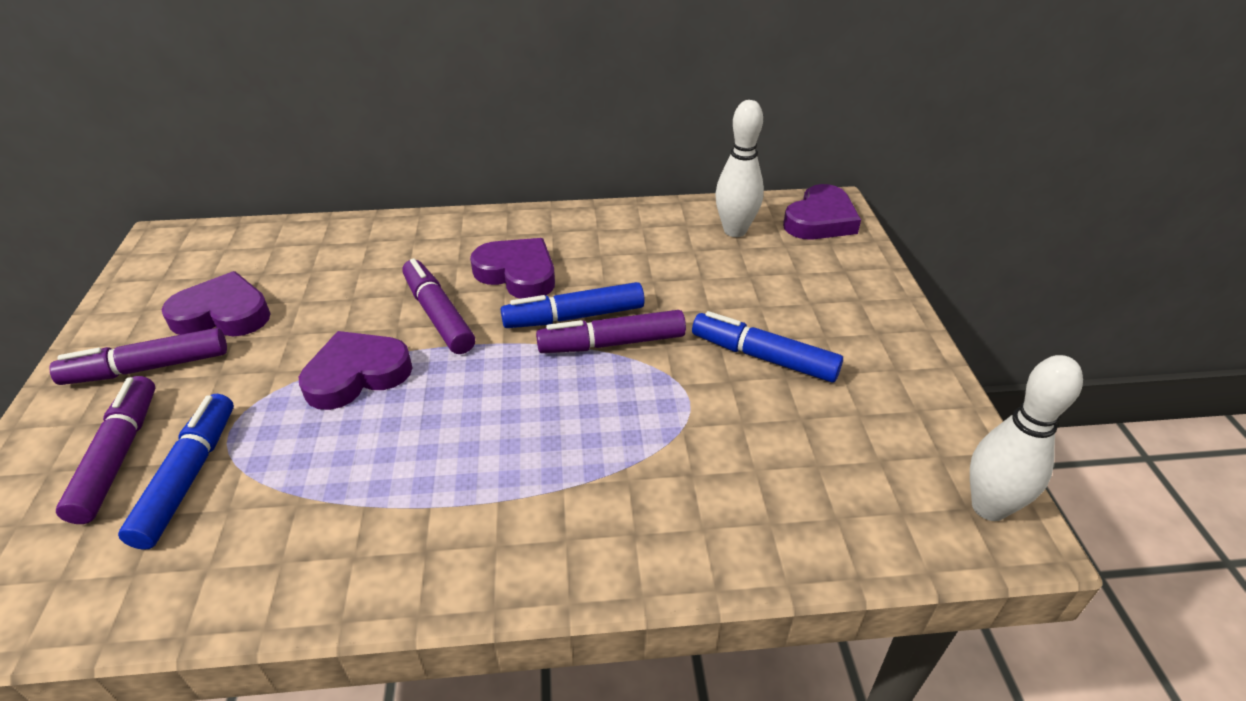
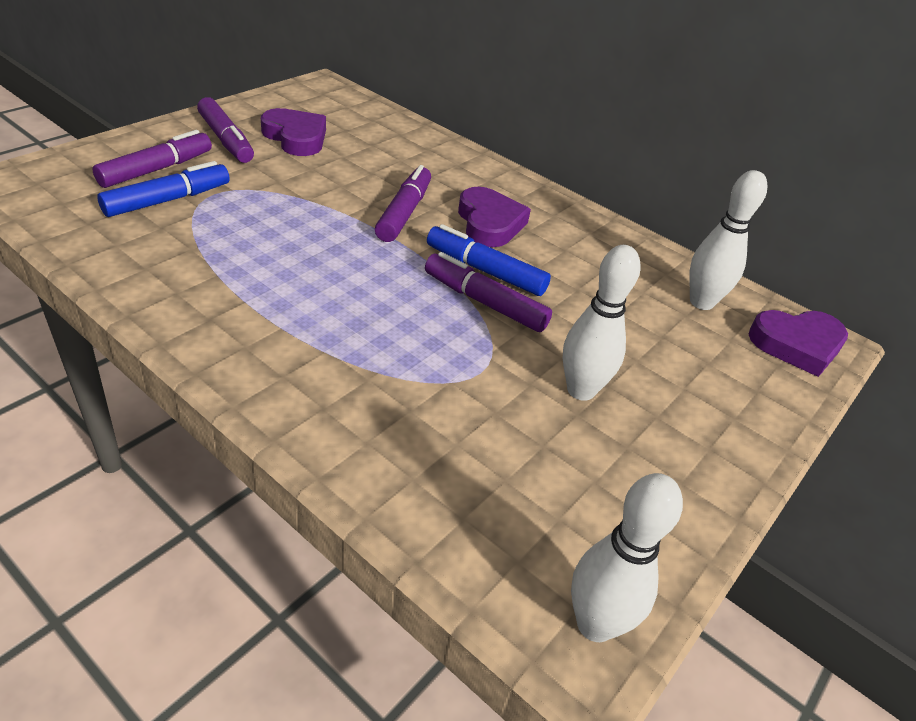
camera: 40 degrees right, 0 degrees up
(148, 368) = (226, 140): purple marker -> purple marker turned 150 degrees counterclockwise
(357, 375) = (312, 211): purple heart -> none
(764, 357) = (581, 390): blue marker -> white bowling pin

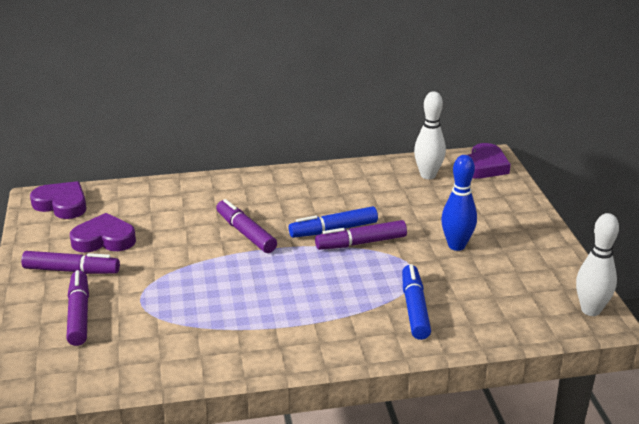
camera: 45 degrees left, 10 degrees down
(167, 200) = (127, 322): blue marker -> blue marker (414, 308)
(489, 223) = (289, 207): purple heart -> purple heart (62, 204)
(581, 390) = (456, 245): white bowling pin -> blue bowling pin

